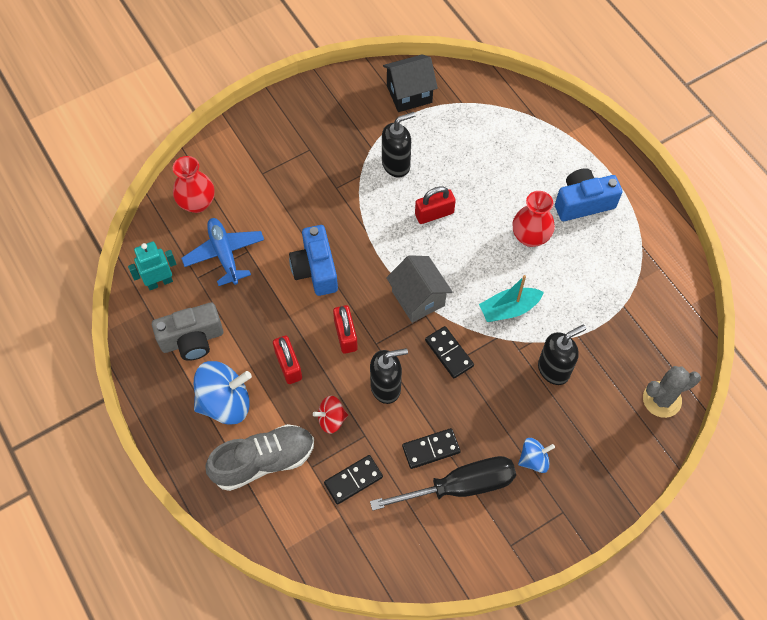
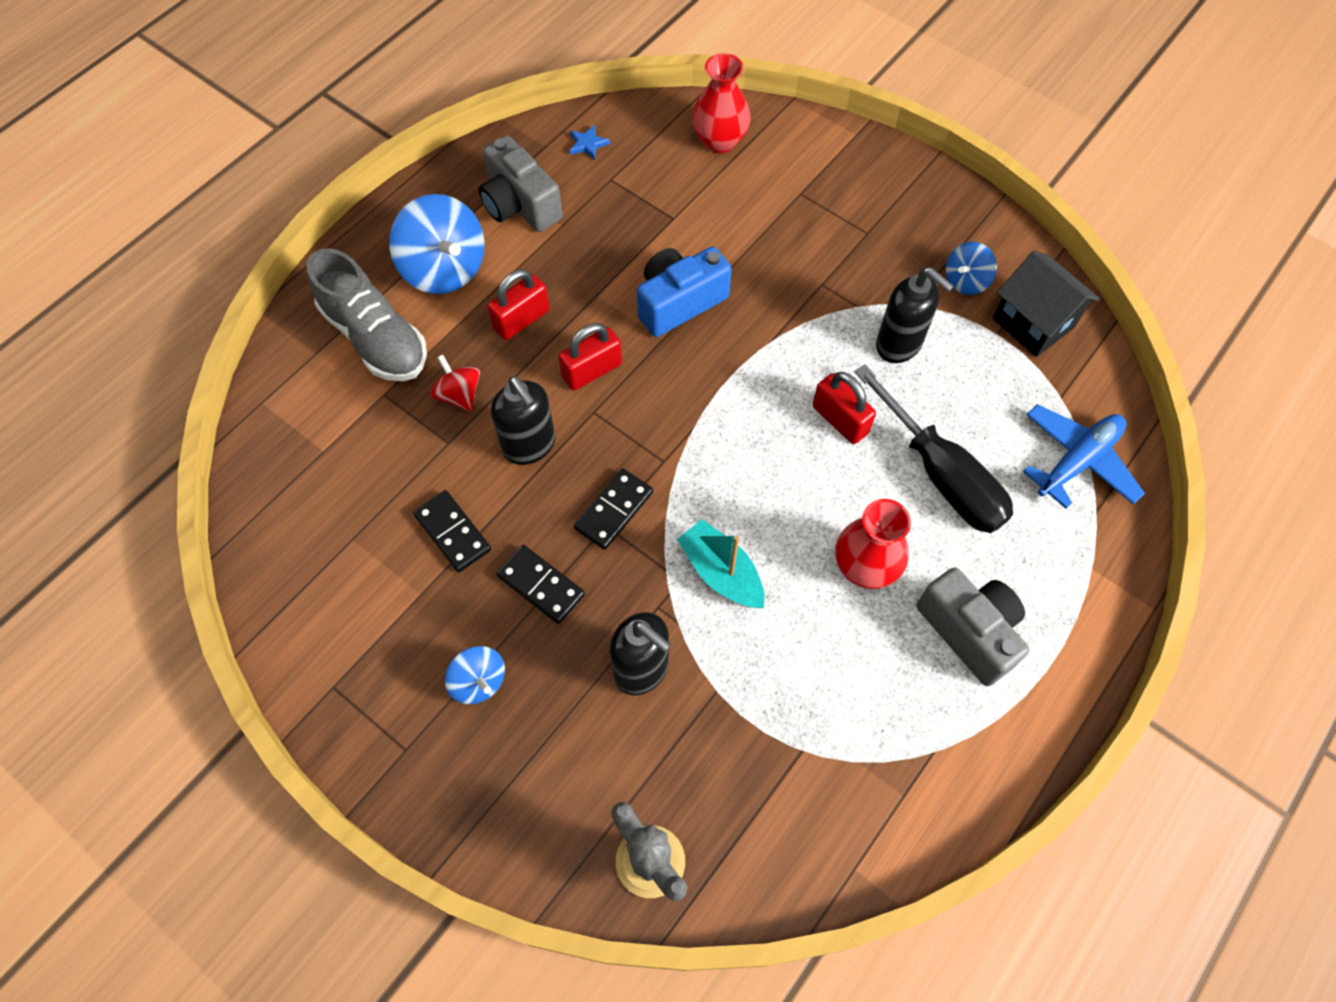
camera: 70 degrees right, 0 degrees up
(160, 282) = (587, 144): turquoise robot -> blue star
(224, 254) = (657, 195): blue plane -> blue plane (1077, 461)
(353, 480) = (378, 449): black domino -> black domino (541, 585)
(367, 114) = (965, 281): none -> blue spinning top
(418, 298) = (687, 442): grey house -> none
(460, 486) = (406, 589): black screwdriver -> black screwdriver (941, 475)
(583, 203) = (969, 631): blue camera -> grey camera

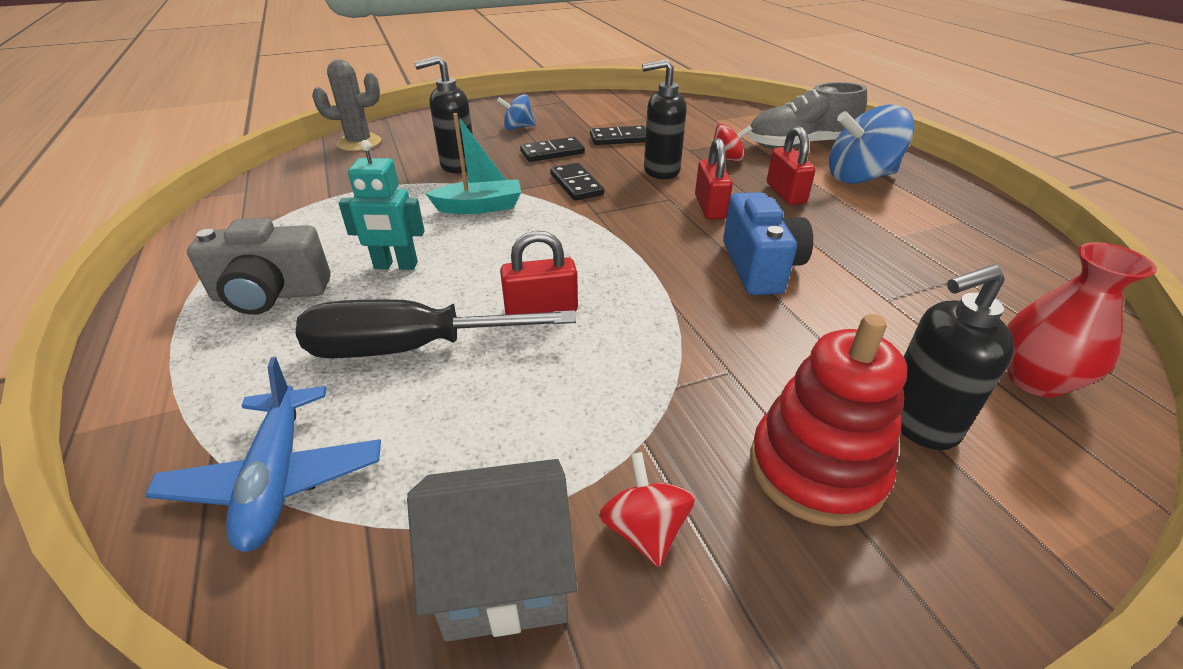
camera: 120 degrees right, 25 degrees down
(520, 205) = (932, 222): grey camera -> none
(587, 144) = (1028, 279): blue star -> none
(865, 567) = (395, 266): red vase -> turquoise robot
(872, 225) = (816, 469): none -> red stacking toy
(899, 345) = (591, 395): black soap dispenser -> black soap dispenser (918, 422)
(965, 281) = (645, 530): blue spinning top -> red spinning top
(1033, 323) = (504, 577): black house -> grey house

